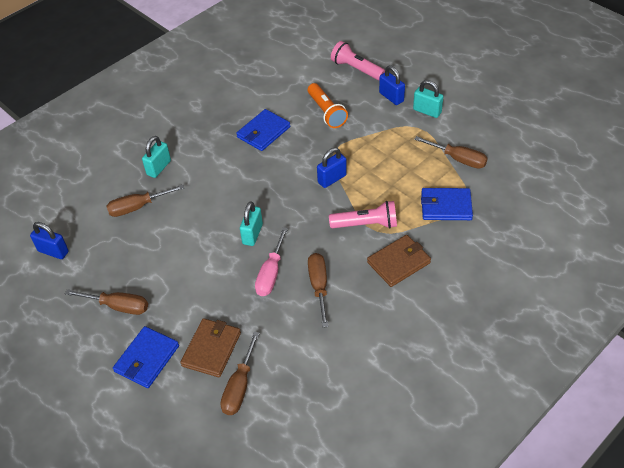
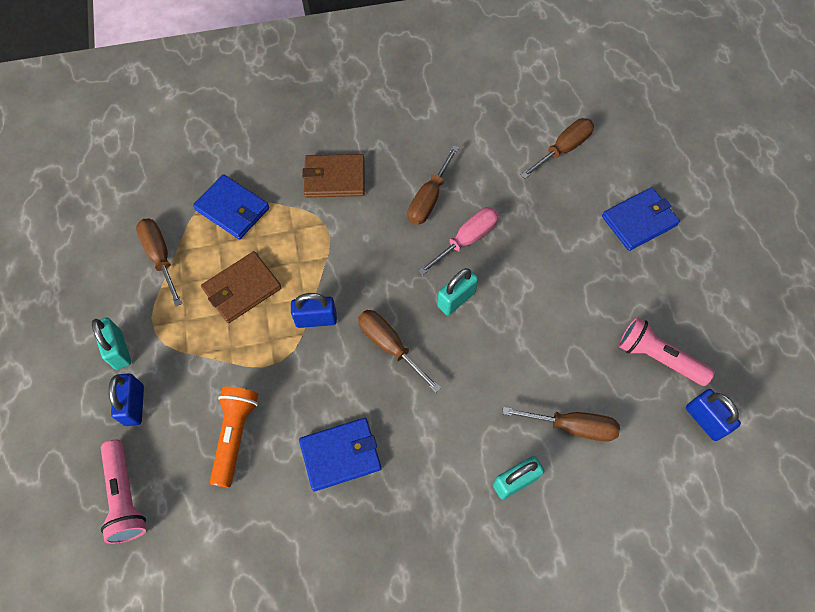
camera: 150 degrees left, 15 degrees up
(118, 306) = (648, 296): brown screwdriver -> brown screwdriver (390, 346)
(211, 349) = (571, 196): brown wallet -> brown wallet (242, 289)
(366, 224) = (329, 237): pink flashlight -> pink flashlight (658, 357)

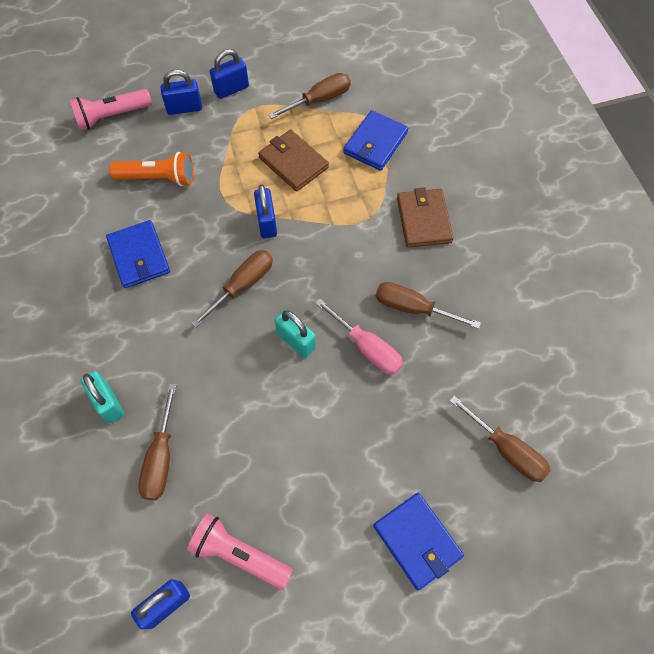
camera: 85 degrees right, 0 degrees up
(119, 350) = (231, 89): turquoise padlock -> blue padlock
(658, 357) = (239, 554): pink flashlight -> pink flashlight turned 90 degrees counterclockwise

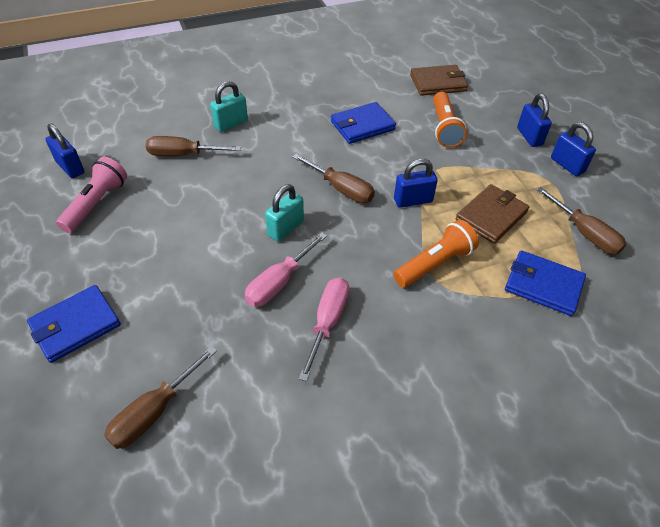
camera: 85 degrees right, 15 degrees down
(112, 116) = (501, 96): pink flashlight -> none
(349, 216) = (434, 264): none -> orange flashlight
(413, 308) = (327, 322): brown screwdriver -> pink screwdriver
(423, 220) = (446, 333): brown wallet -> brown wallet (438, 83)

